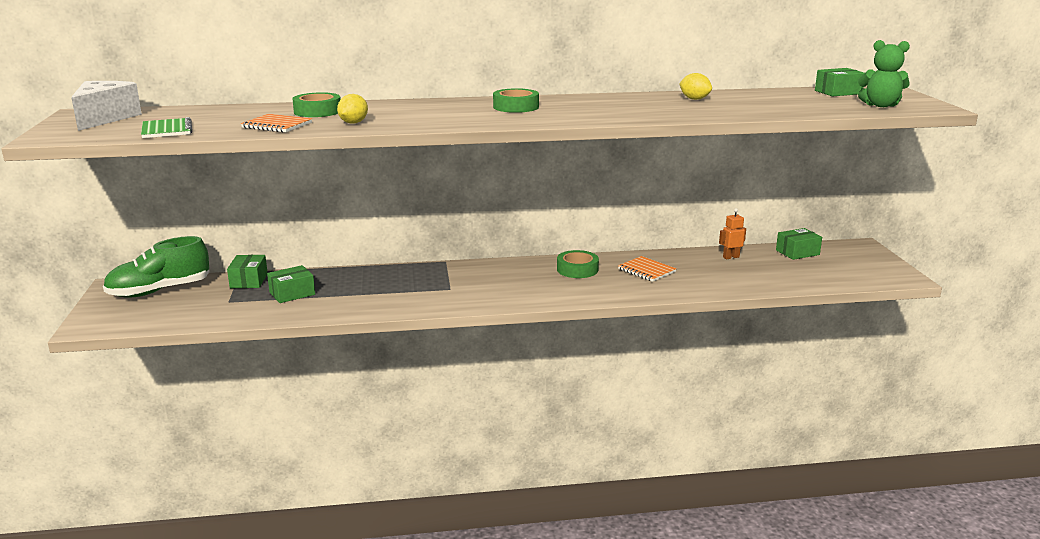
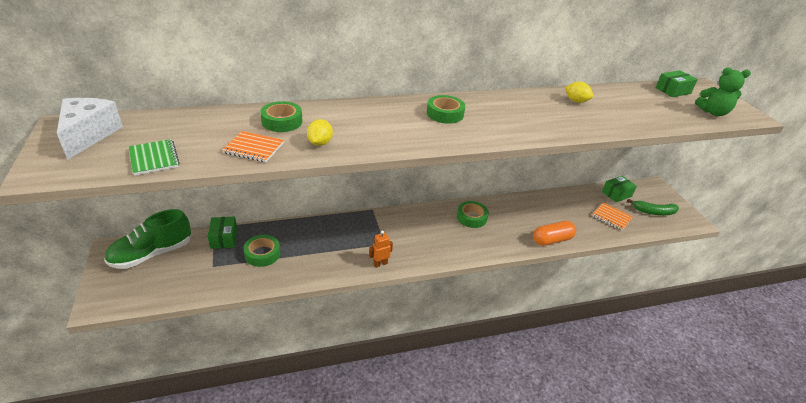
camera: 10 degrees left, 15 degrees up
(292, 293) = (262, 254): green box -> green tape
(646, 270) = (520, 217): orange notebook -> orange notebook (611, 217)
(683, 290) = (552, 240): none -> orange capsule
(731, 257) = (574, 200): orange robot -> orange robot (380, 264)
(846, 269) = (653, 212): none -> green banana

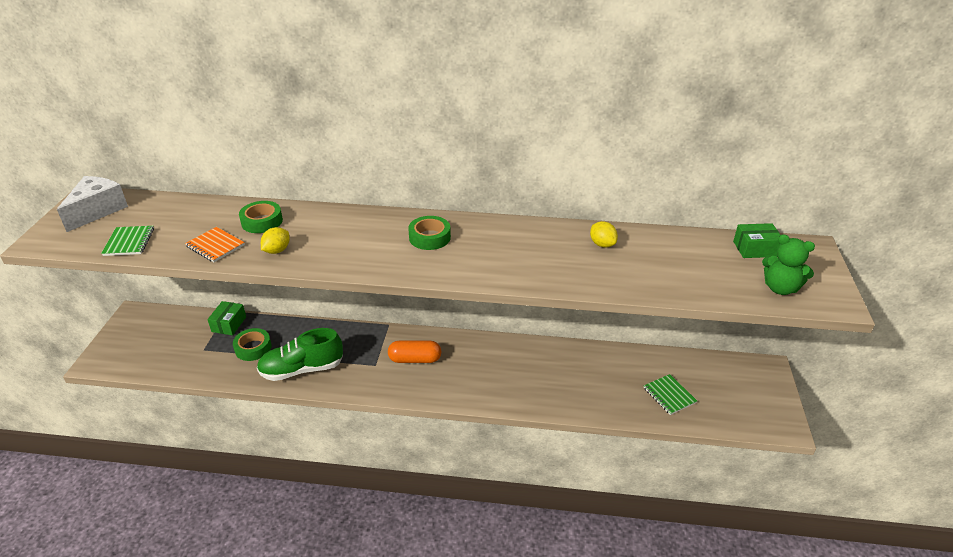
camera: 25 degrees right, 0 degrees up
(152, 254) = (161, 326): green shoe -> green shoe (302, 369)
(380, 264) = (357, 385): orange robot -> none
(471, 217) = (491, 357): green tape -> none
(552, 240) = (568, 405): orange capsule -> orange capsule (415, 359)
(611, 217) = (669, 395): orange notebook -> green notebook
(616, 194) = (701, 367): green box -> none
(653, 212) = (735, 401): green banana -> none

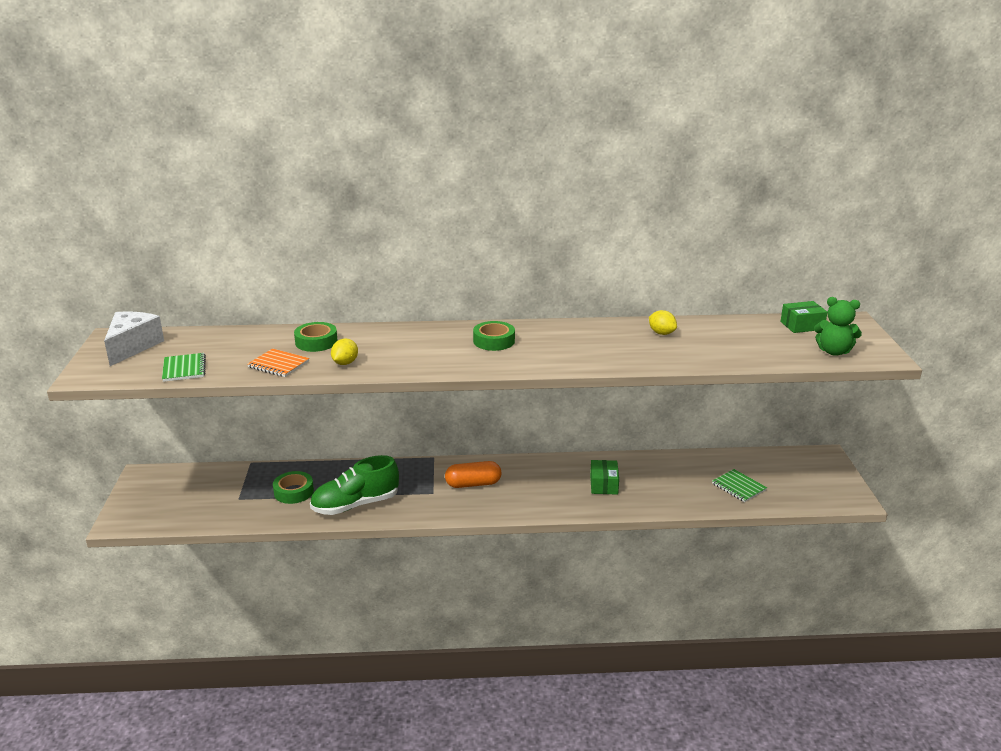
camera: 10 degrees left, 10 degrees down
(229, 324) = (257, 474): green box -> green box (604, 485)

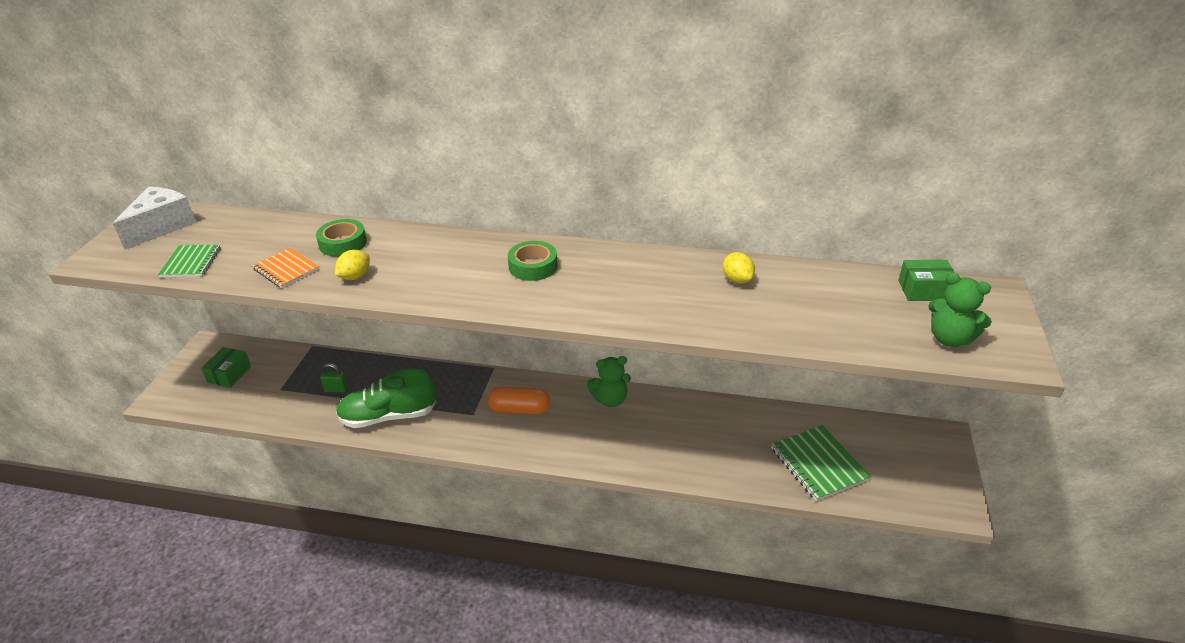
camera: 15 degrees right, 10 degrees up
(294, 492) = (336, 389): green tape -> green padlock
(549, 466) = (610, 400): none -> green teddy bear
(604, 485) = (661, 434): green box -> green box (229, 374)
(738, 487) = (818, 464): green notebook -> green notebook, size x1.55

